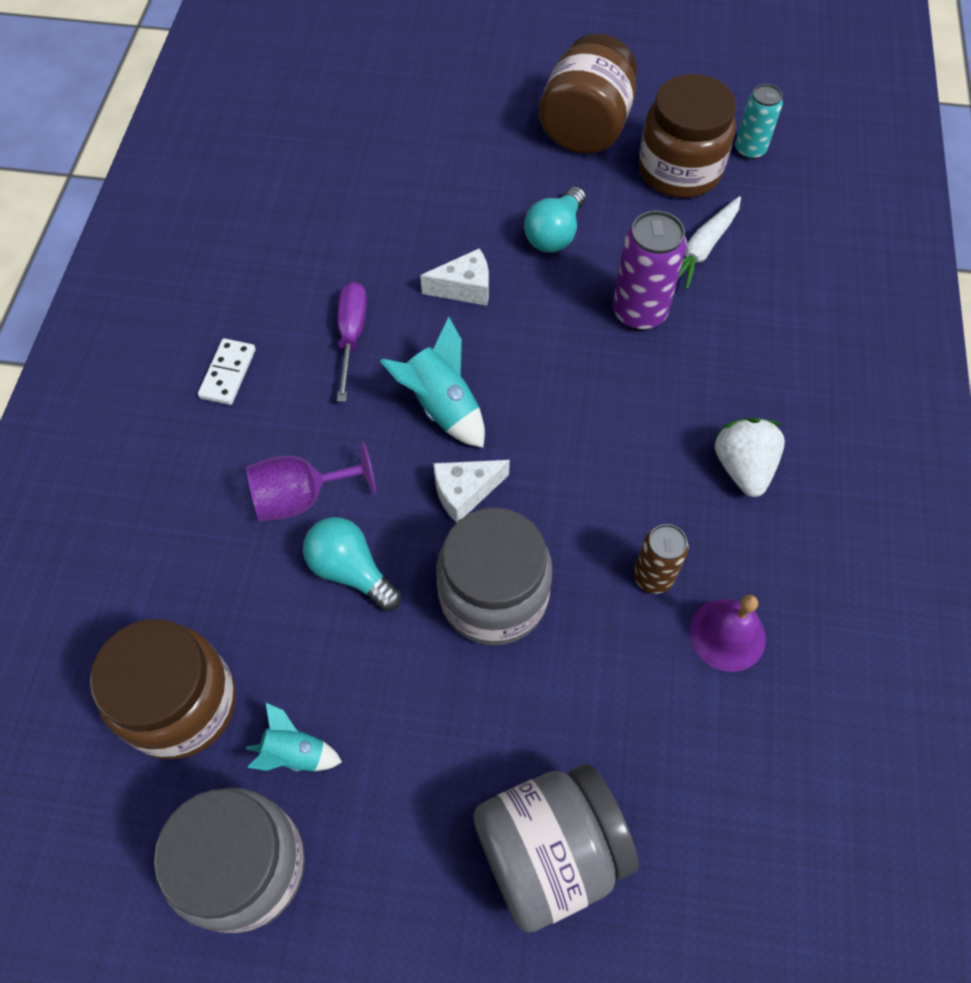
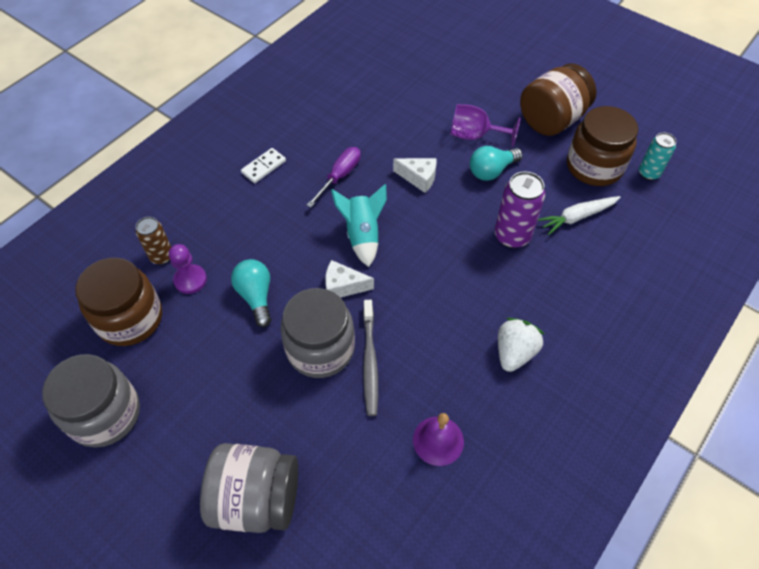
camera: 30 degrees right, 5 degrees down
(234, 597) = (190, 280): none -> purple pawn
(295, 753) = (166, 373): turquoise rocket -> none
(302, 497) = (257, 247): purple goblet -> purple goblet (474, 135)
(571, 579) = (370, 362): none -> grey toothbrush
(653, 576) = (417, 385): brown can -> brown can (161, 256)

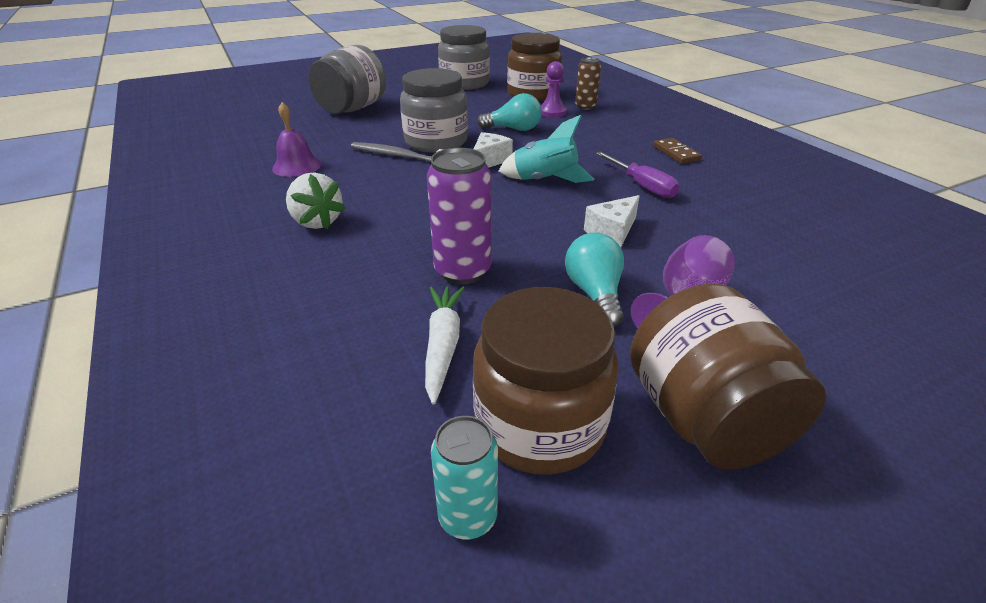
camera: 115 degrees right, 20 degrees down
(264, 167) = (676, 153): white domino -> brown domino

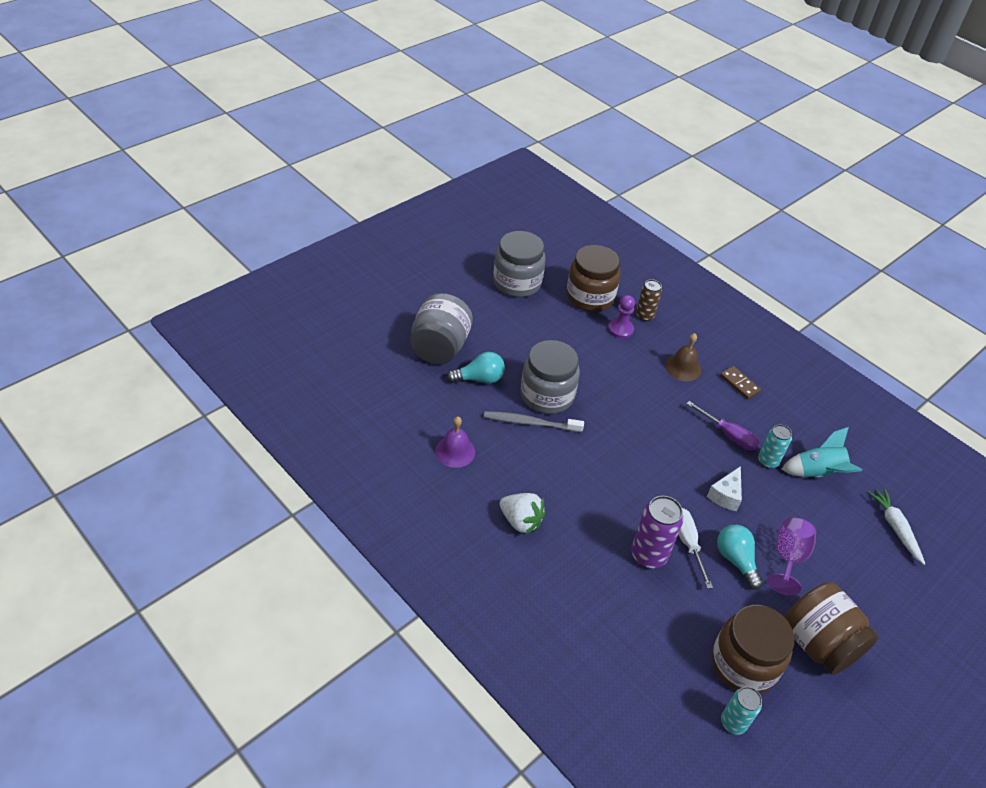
camera: 20 degrees left, 10 degrees up
(443, 345) = (669, 622): white carrot -> white carrot (895, 528)
(489, 161) = (604, 418): white cheese -> none
(513, 129) = (600, 364): turquoise light bulb -> turquoise light bulb (479, 379)
(529, 267) = (687, 543): none -> white screwdriver
(544, 181) = (657, 440): turquoise rocket -> turquoise rocket (817, 473)
(610, 138) = (683, 368): none -> brown bell
(689, 210) = (768, 461): none -> turquoise can

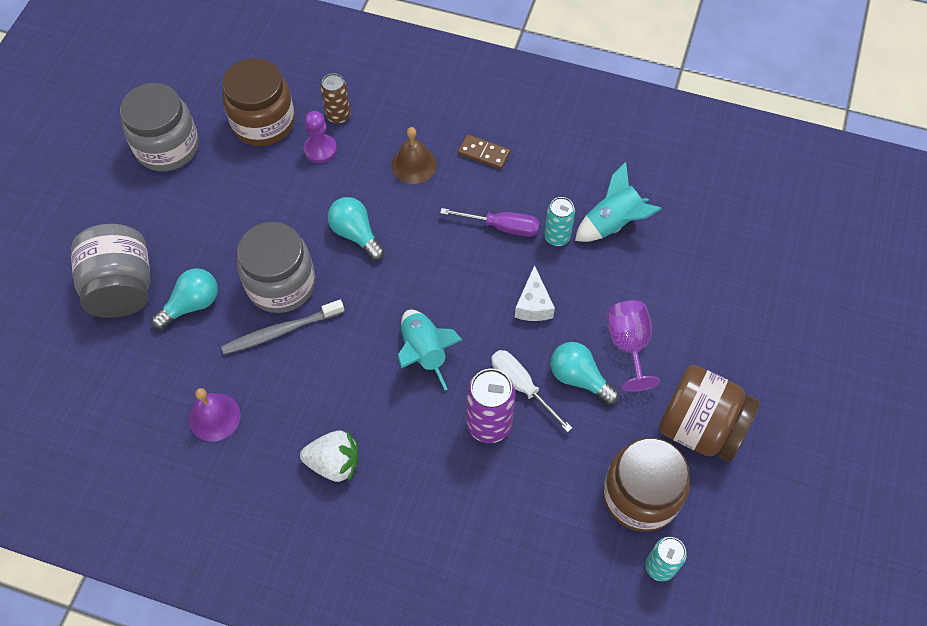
camera: 25 degrees left, 15 degrees up
(617, 390) = (356, 234): none -> turquoise light bulb
(625, 485) = (424, 352): none -> turquoise rocket
(895, 528) = (715, 247): white carrot -> none

